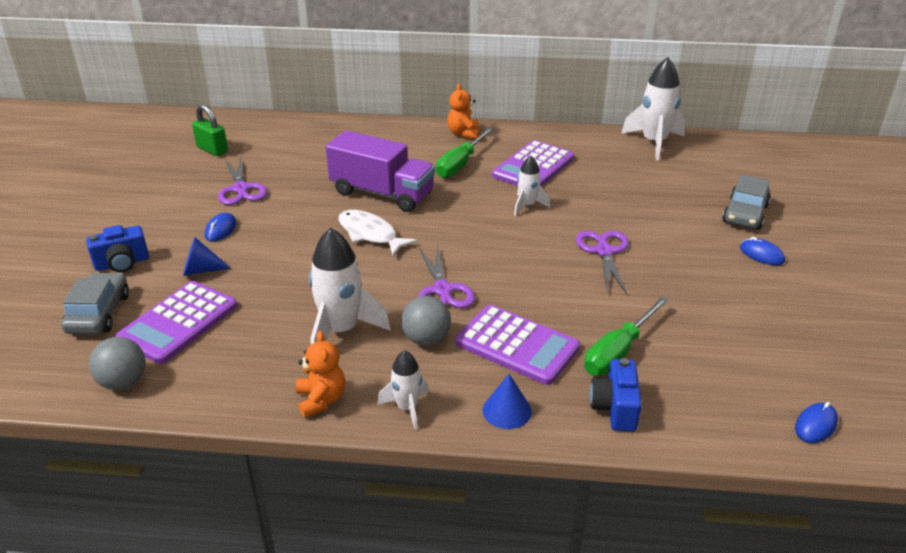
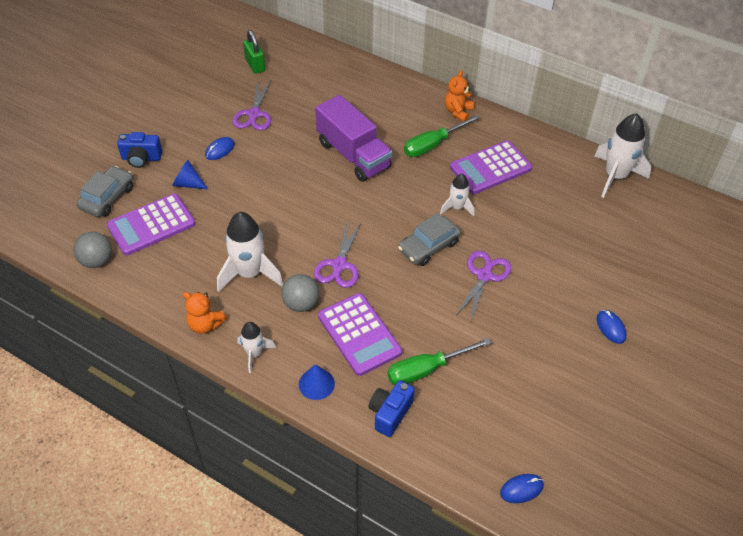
camera: 25 degrees right, 15 degrees up
(321, 400) = (205, 324): orange teddy bear -> orange teddy bear turned 105 degrees clockwise
(370, 234) = (320, 193): white fish -> none
(745, 214) = (632, 282): grey car -> grey car (428, 246)

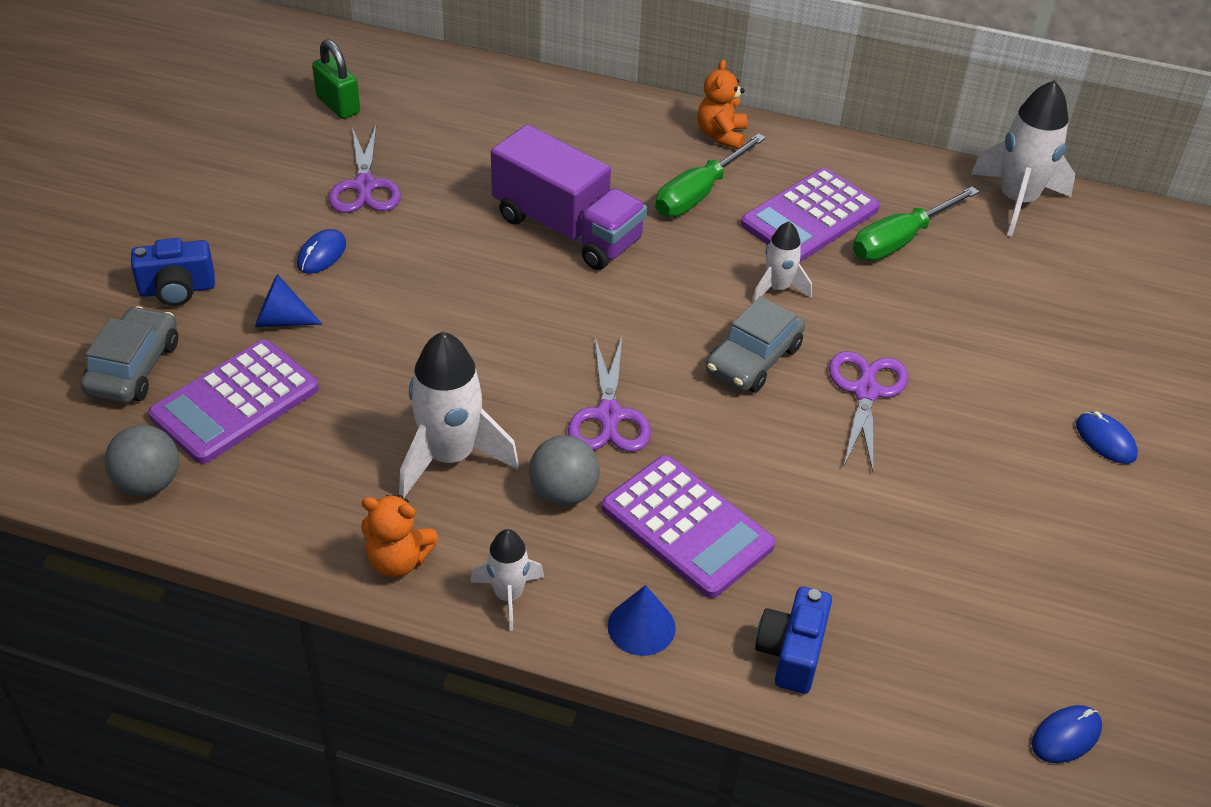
camera: 15 degrees left, 5 degrees down
(426, 370) = (827, 565): green screwdriver -> green screwdriver (900, 240)

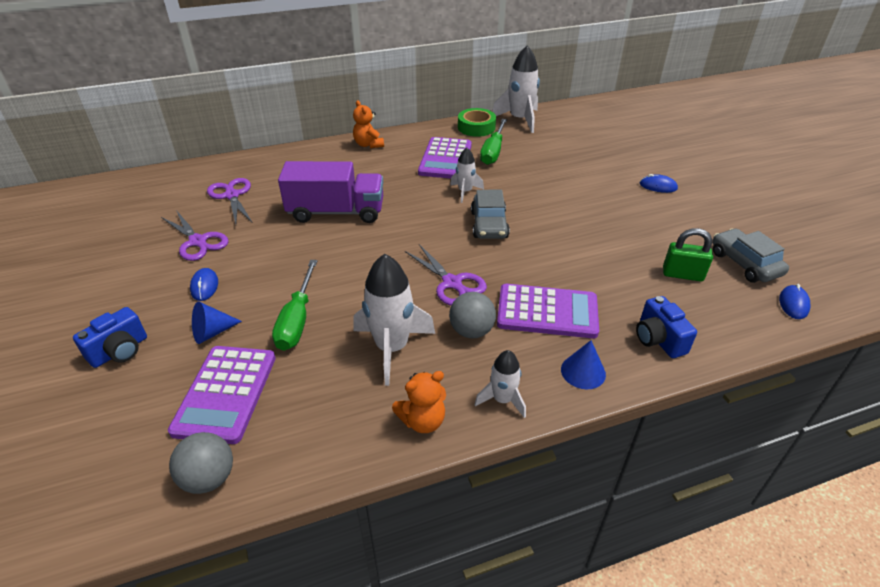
camera: 35 degrees left, 5 degrees down
(133, 367) = (129, 413): grey car -> grey car (744, 263)
(338, 105) = (141, 211): green padlock -> green padlock (682, 274)
(699, 193) = (385, 171): green screwdriver -> green screwdriver (297, 320)
(866, 392) = (551, 214): purple scissors -> purple scissors (232, 195)
(924, 181) = (476, 127): none -> green tape

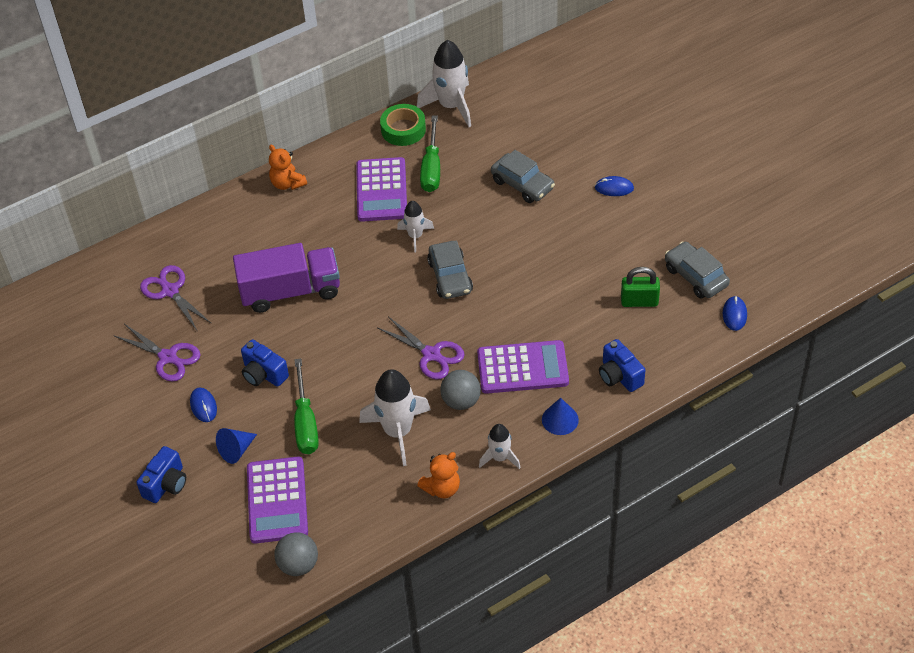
camera: 10 degrees left, 10 degrees up
(278, 270) = (263, 374): none -> blue camera
(572, 172) = (522, 184): none -> grey car

